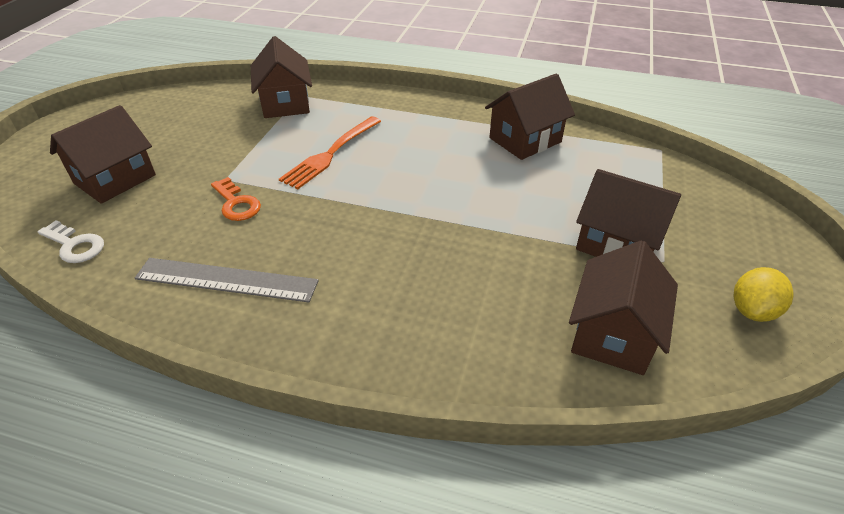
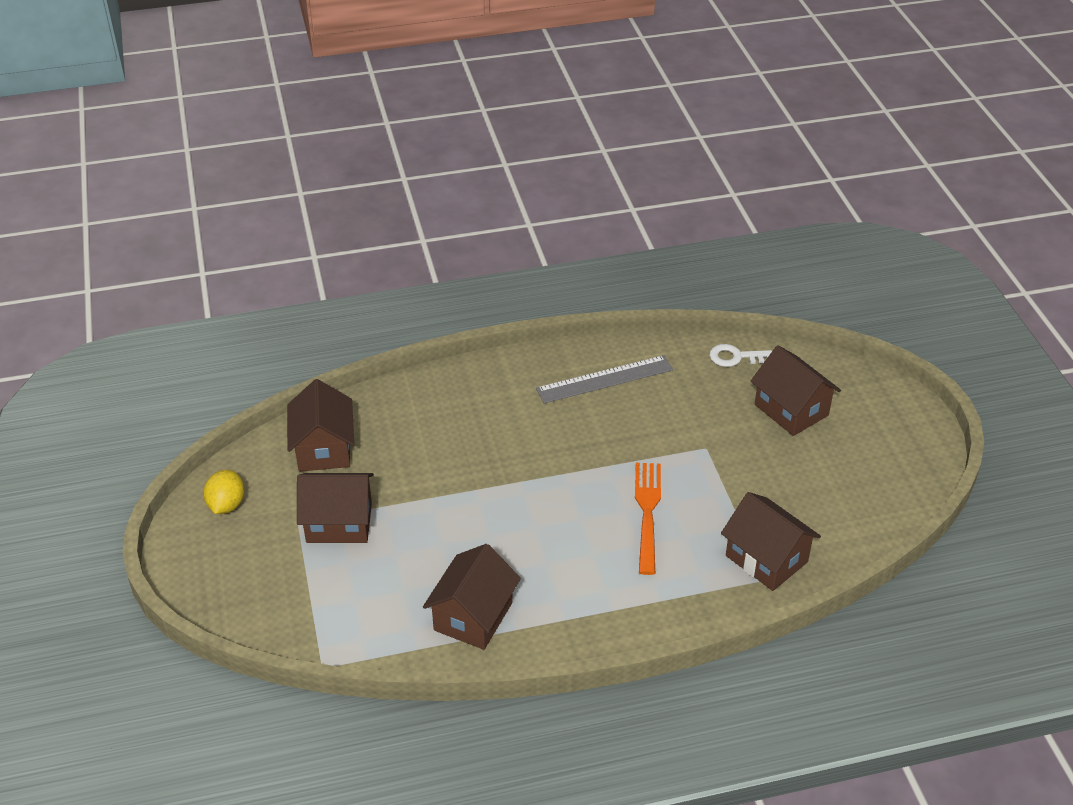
camera: 150 degrees right, 0 degrees up
(115, 179) = (791, 410): brown house -> brown house turned 45 degrees counterclockwise
(237, 203) = (667, 431): orange key -> none

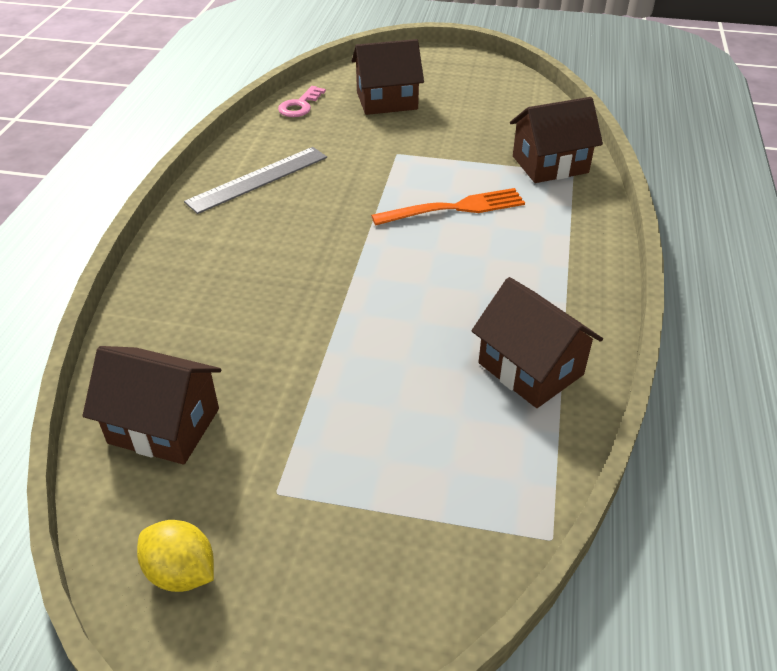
camera: 65 degrees left, 0 degrees up
(339, 523) = (309, 448): brown house -> none
(604, 379) = (258, 179): grey ruler -> grey ruler turned 45 degrees clockwise
(647, 512) = (454, 208): orange fork -> orange fork turned 135 degrees clockwise
(735, 357) = (300, 105): white key -> pink key

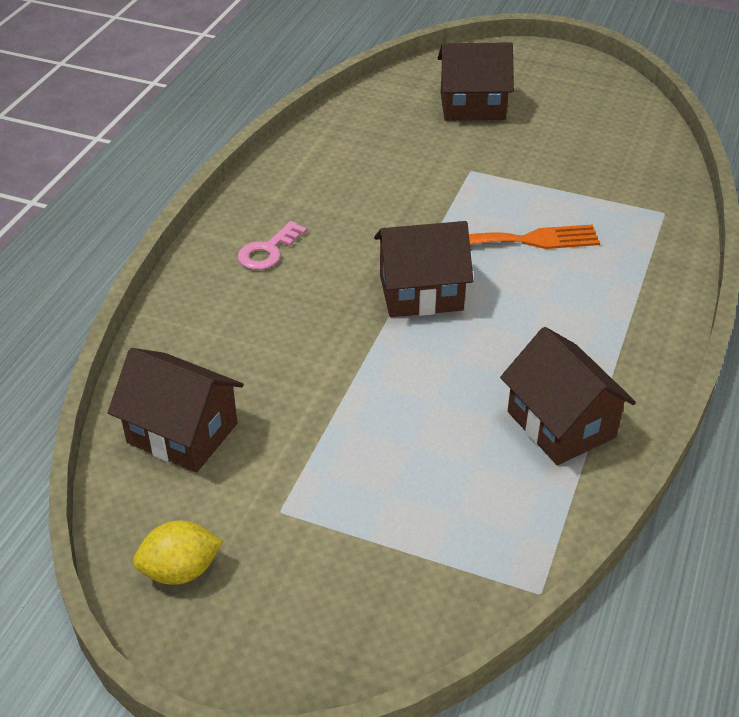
camera: 10 degrees right, 0 degrees up
(181, 572) = (180, 570): yellow lemon -> yellow lemon turned 60 degrees counterclockwise
(258, 179) = (314, 185): grey ruler -> none
(300, 105) = (374, 103): pink key -> pink key (268, 251)
(550, 164) = (640, 201): brown house -> brown house (421, 293)

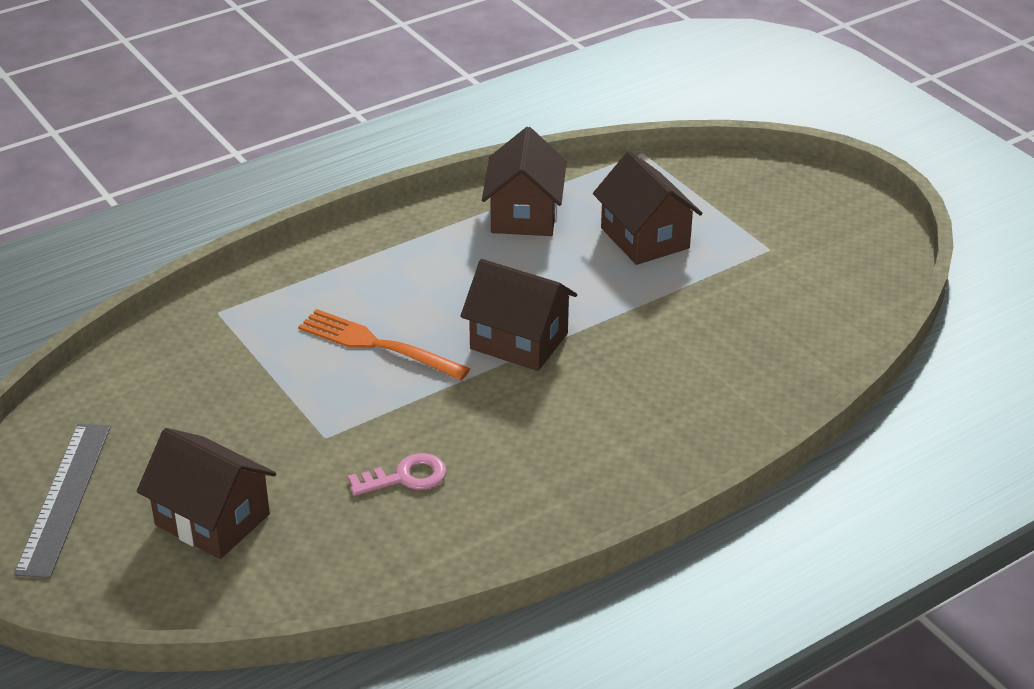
camera: 145 degrees left, 5 degrees down
(180, 570) = (861, 246): yellow lemon -> none
(182, 433) = (809, 322): brown house -> brown house (644, 238)
(268, 251) = (619, 442): pink key -> pink key (405, 477)
(567, 83) = (64, 498): none -> grey ruler

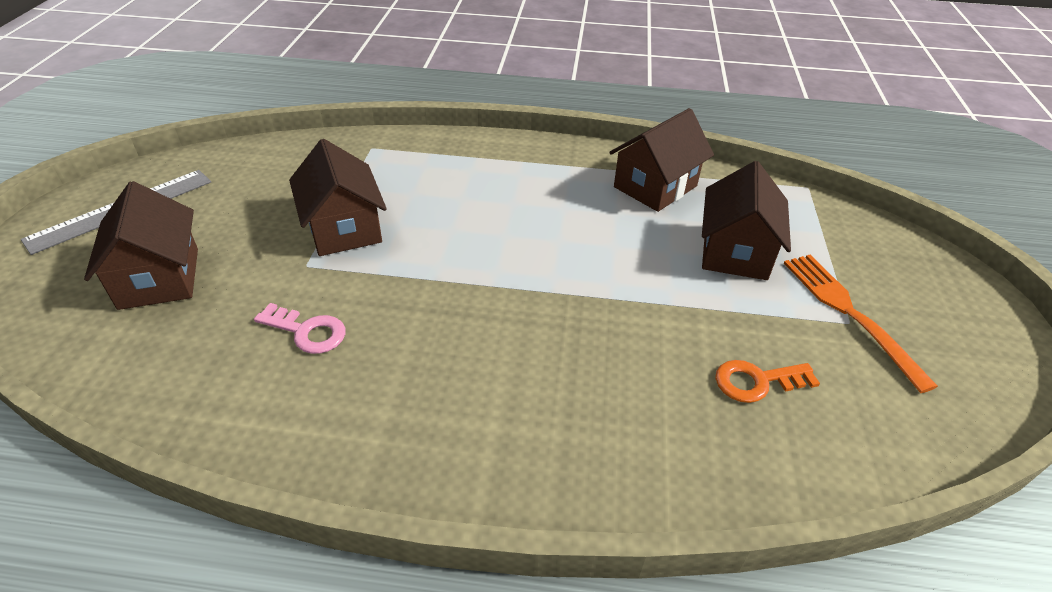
camera: 40 degrees right, 5 degrees up
(377, 345) = (430, 221): orange fork -> orange fork (849, 313)
(519, 341) = (530, 276): brown house -> brown house (344, 228)
(752, 323) = (757, 382): none -> orange key

